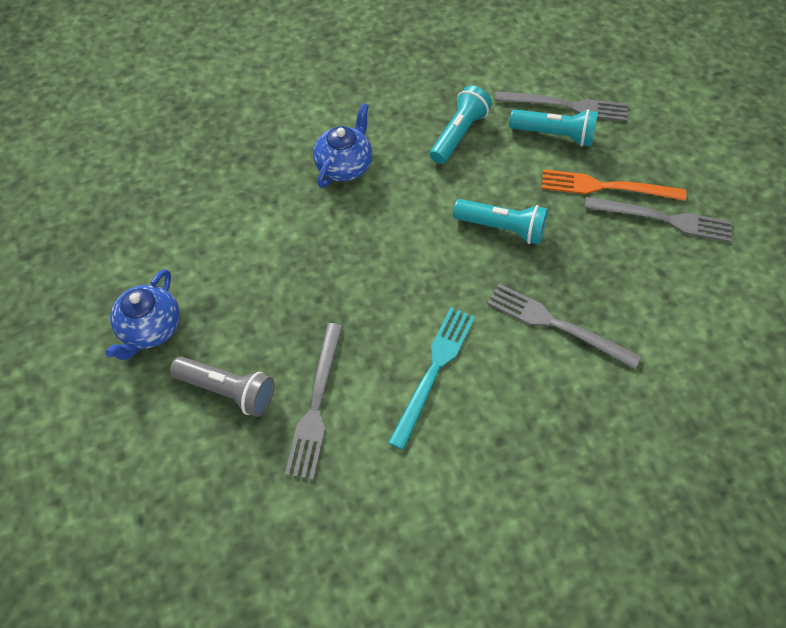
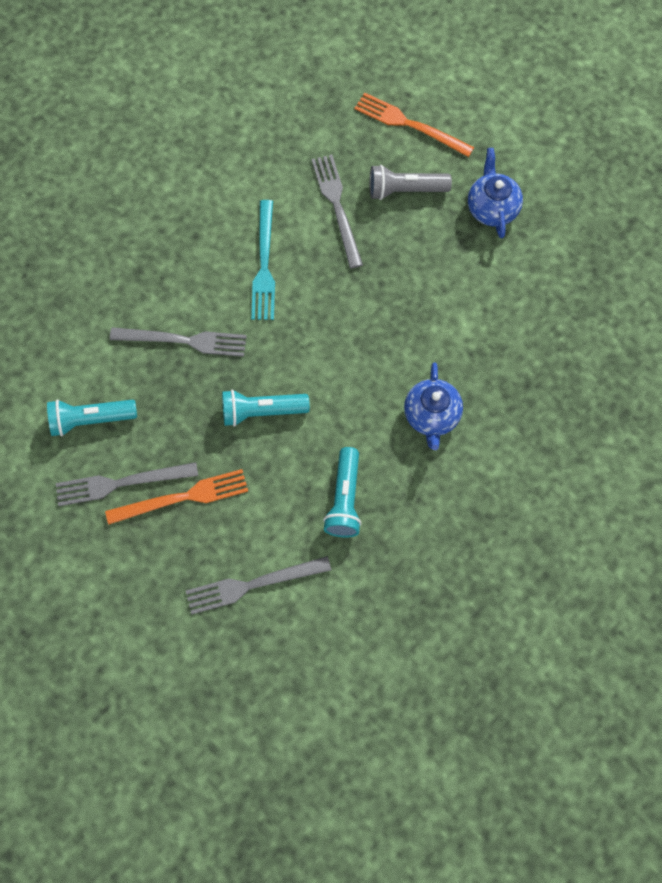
camera: 155 degrees right, 10 degrees up
(167, 474) = (409, 124): none -> orange fork
(554, 135) = (252, 540): turquoise flashlight -> turquoise flashlight (90, 420)

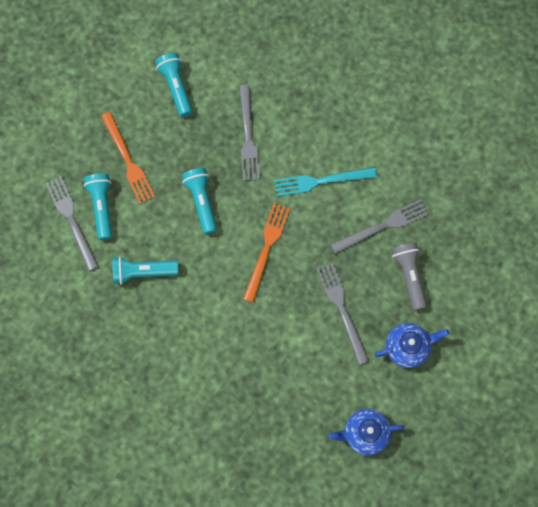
camera: 80 degrees right, 5 degrees up
(121, 483) = (132, 118): grey fork -> grey fork (342, 309)
(242, 541) = (102, 207): none -> turquoise flashlight
(409, 124) = (471, 270): orange fork -> orange fork (266, 248)
(432, 416) = (218, 325): blue teapot -> blue teapot (364, 433)

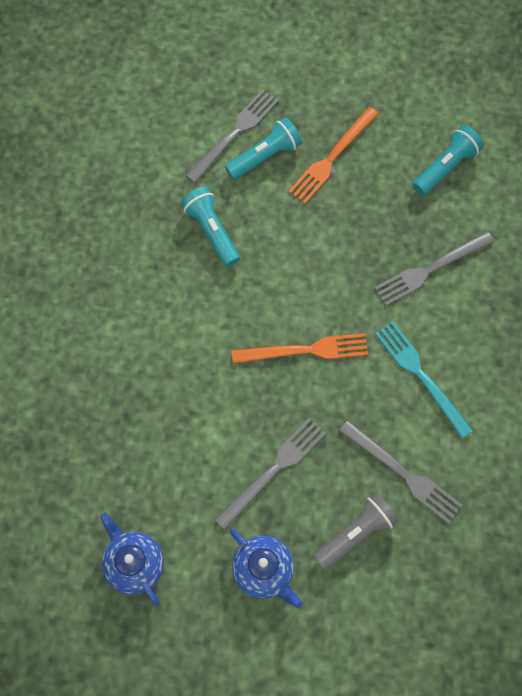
camera: 65 degrees right, 5 degrees down
(201, 201) = (325, 254): turquoise flashlight -> none

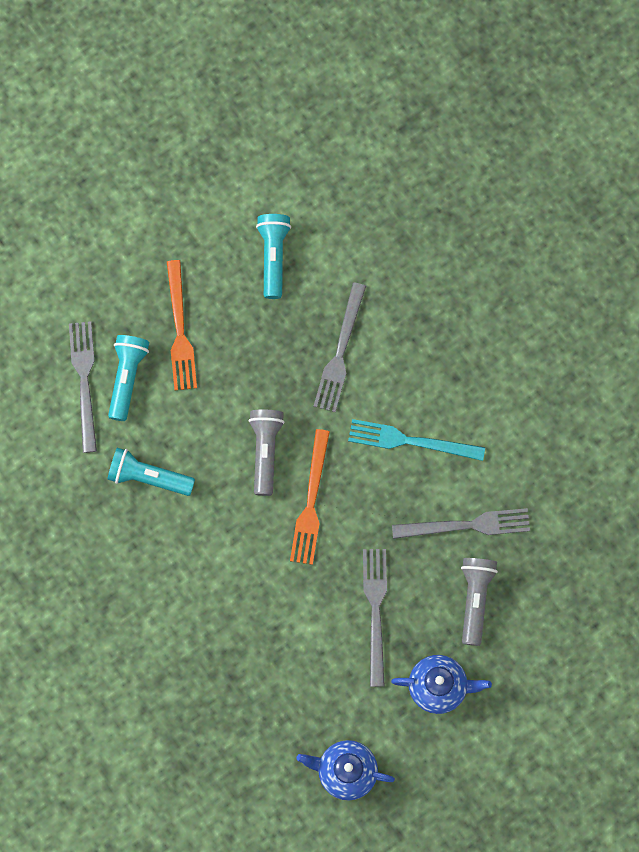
camera: 45 degrees left, 5 degrees up
(305, 350) = (311, 502): orange fork -> orange fork turned 150 degrees clockwise
(308, 287) = (265, 451): none -> grey flashlight

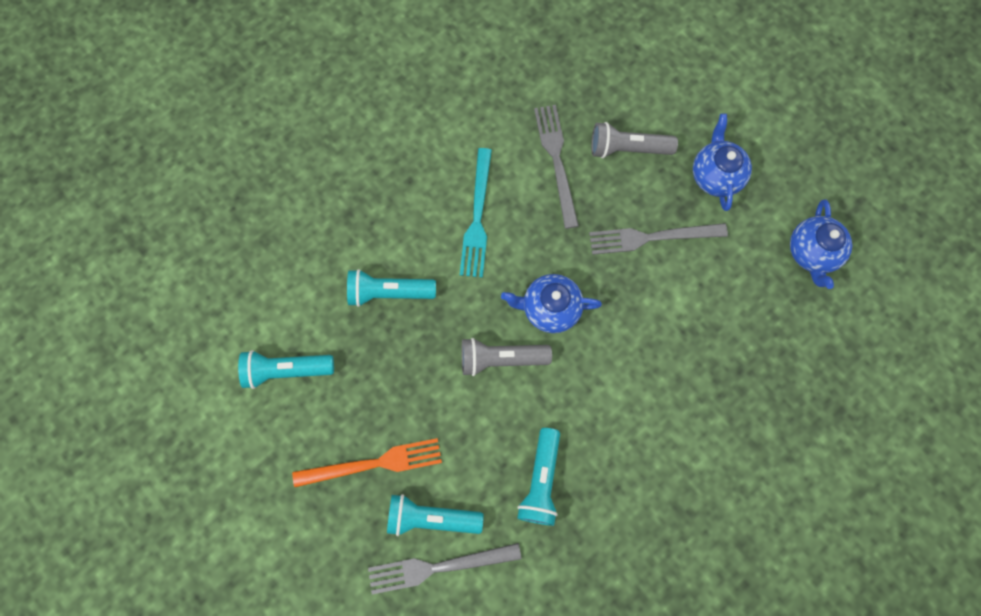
camera: 95 degrees left, 0 degrees up
(311, 502) = (549, 308): orange fork -> blue teapot
(340, 352) = (389, 292): grey fork -> turquoise flashlight

